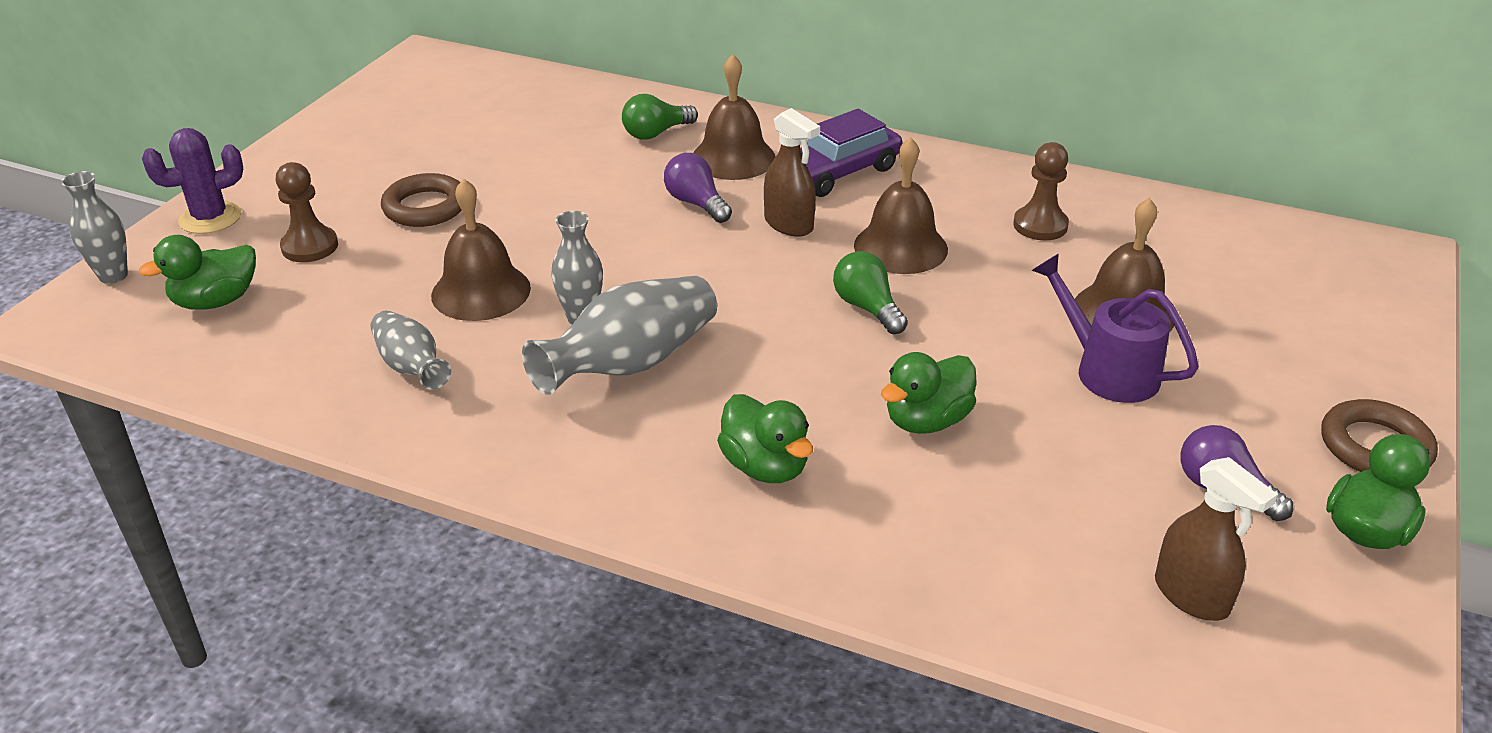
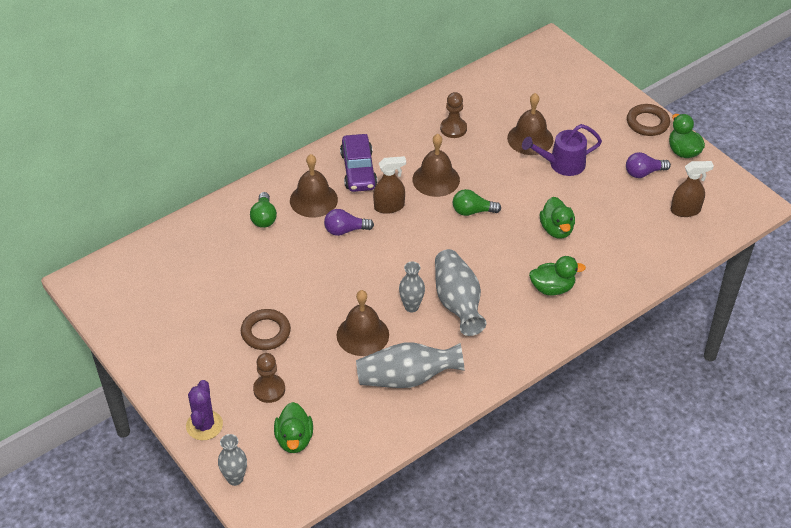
camera: 60 degrees left, 10 degrees up
(411, 367) = (407, 378): grey vase -> grey vase, size x1.67

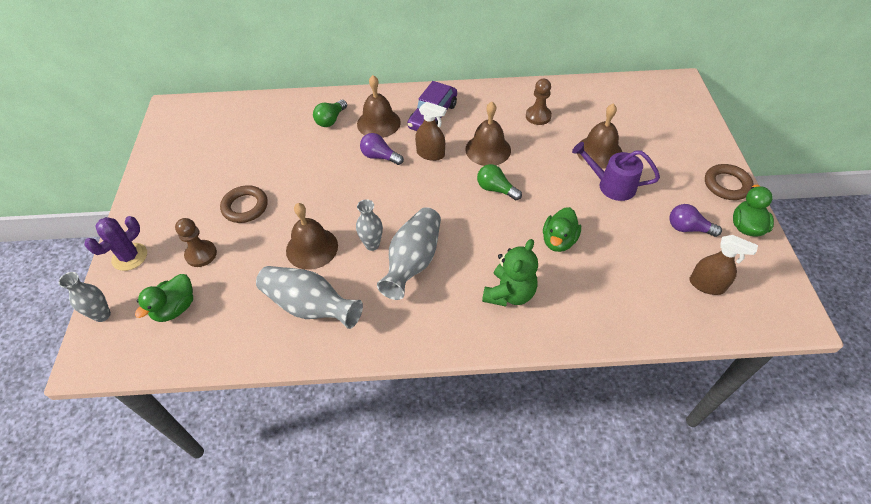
camera: 35 degrees right, 5 degrees up
(552, 288) = (509, 293): green duck -> green teddy bear

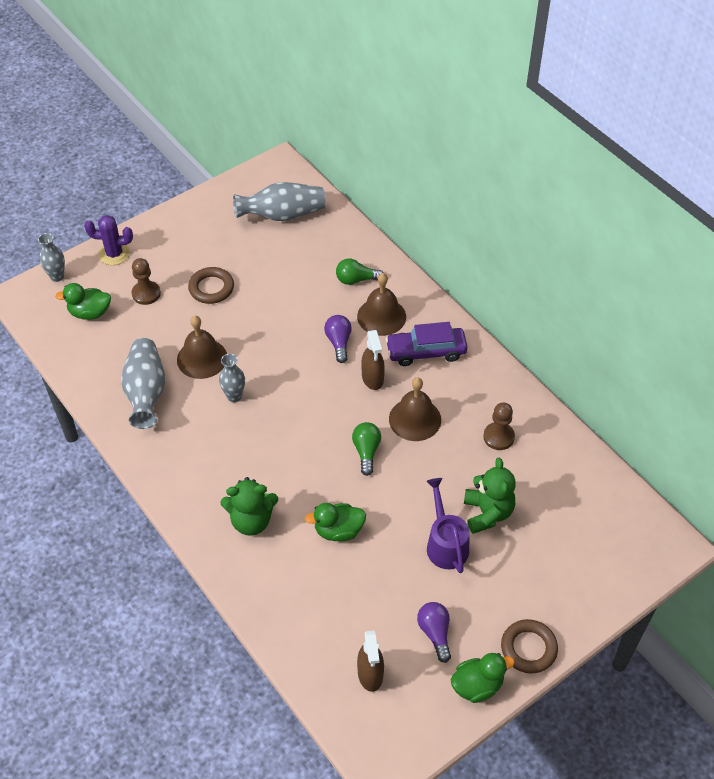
camera: 55 degrees right, 0 degrees up
(413, 262) = (236, 435): grey vase -> grey vase (282, 215)
(599, 152) = (487, 513): brown bell -> green teddy bear

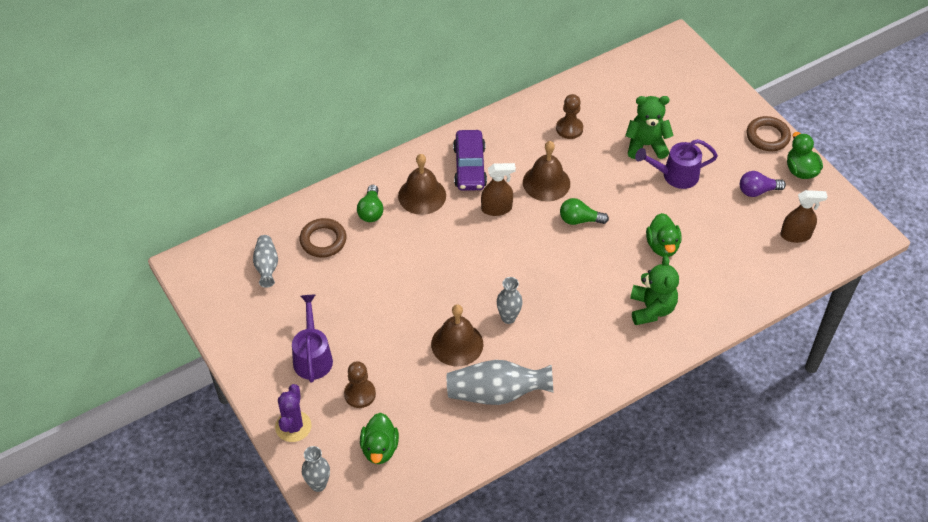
camera: 85 degrees left, 0 degrees up
(186, 257) = (312, 356): none -> purple watering can
(211, 288) = (362, 333): brown ring -> brown ring (323, 240)
(282, 215) = (267, 266): grey vase -> grey vase, size x0.60
(339, 342) = (450, 231): purple light bulb -> none

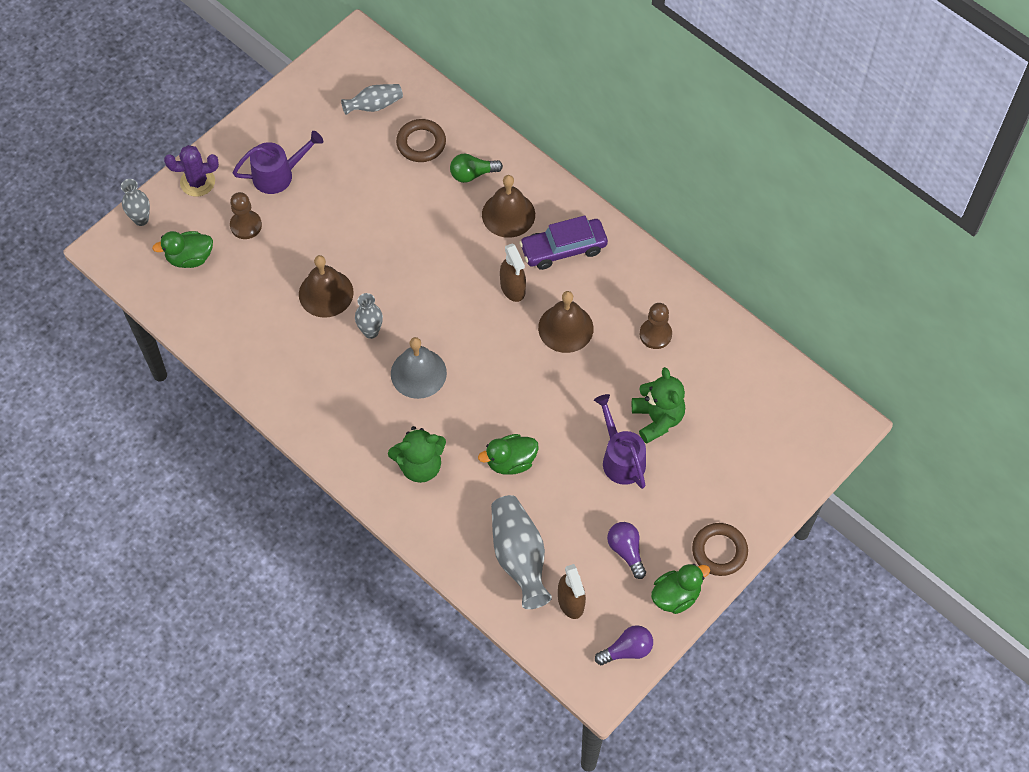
camera: 75 degrees right, 10 degrees up
(496, 393) = (276, 342): grey vase -> grey vase (519, 557)
(560, 291) = (418, 373): none -> grey bell
(579, 220) = (522, 372): green light bulb -> none
(841, 210) = (627, 650): none -> purple light bulb

